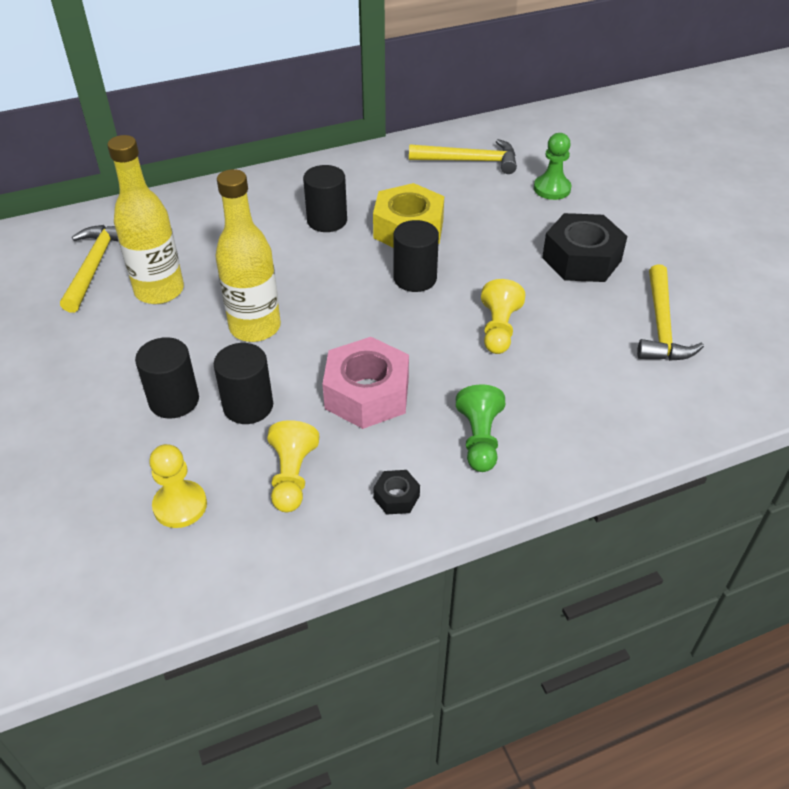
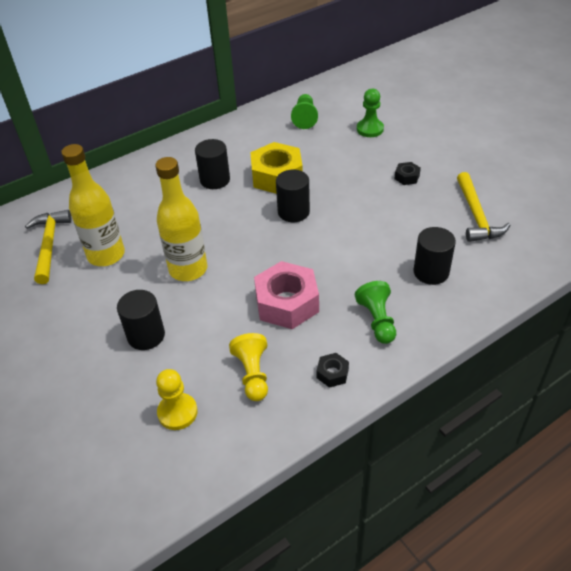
camera: 10 degrees left, 0 degrees up
(248, 406) = (203, 329): black cylinder -> black cylinder (431, 272)
(470, 161) = (305, 118): yellow hammer -> green pawn
(498, 329) = (365, 238): yellow pawn -> none
(581, 259) = (407, 177): black nut -> black nut, size x0.45

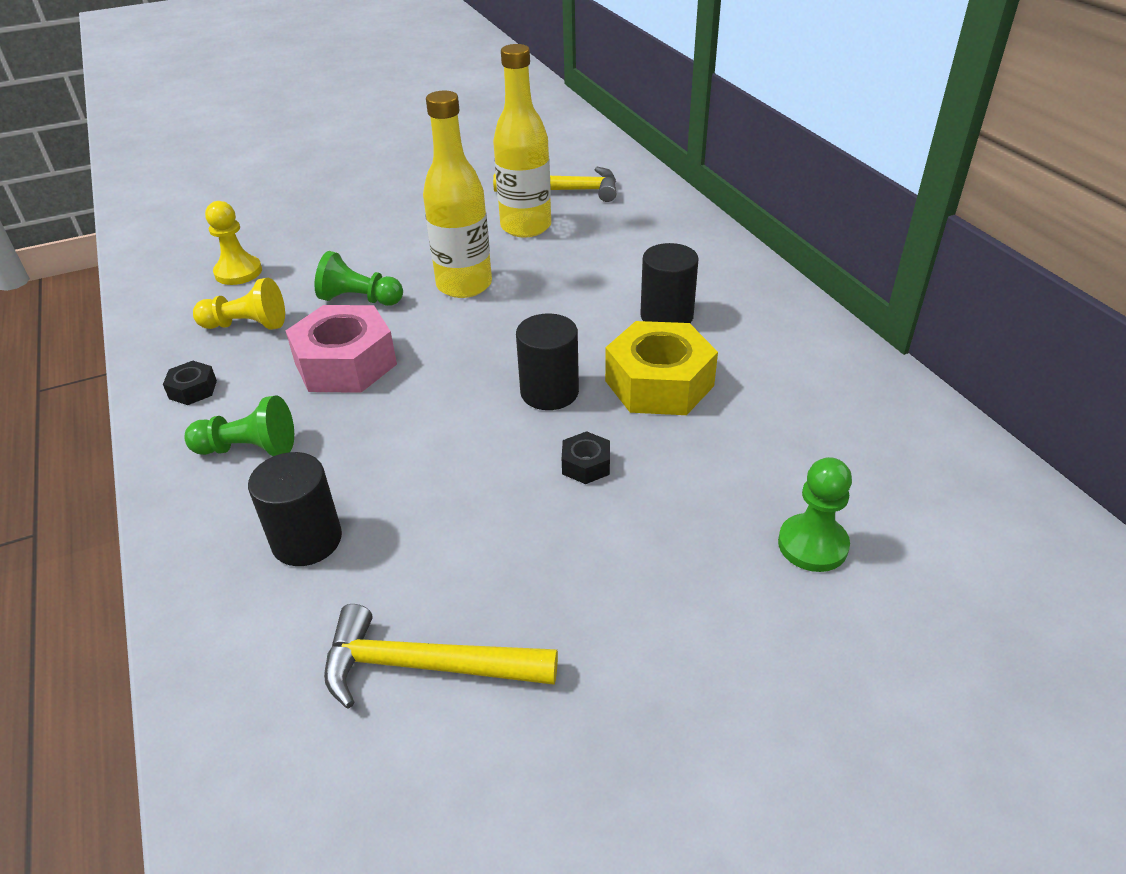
camera: 100 degrees right, 5 degrees down
(146, 335) = (366, 254): black cylinder -> none
(305, 118) = (865, 443): green pawn -> green pawn (360, 299)
(407, 177) = (605, 572): black nut -> black nut (586, 465)

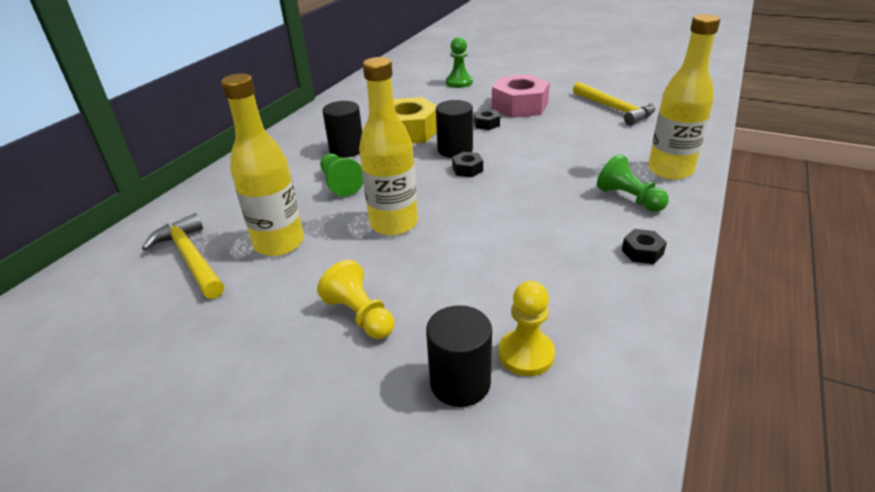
camera: 130 degrees left, 5 degrees down
(218, 537) = (670, 170): none -> yellow bottle
(246, 325) = (567, 284): yellow pawn -> yellow pawn (360, 315)
(307, 540) = (628, 152): black cylinder -> black cylinder (460, 382)
(345, 363) = (530, 215): pink nut -> pink nut (519, 106)
(360, 299) = (467, 255): green pawn -> green pawn (340, 184)
(488, 375) = (467, 169): none -> black nut

